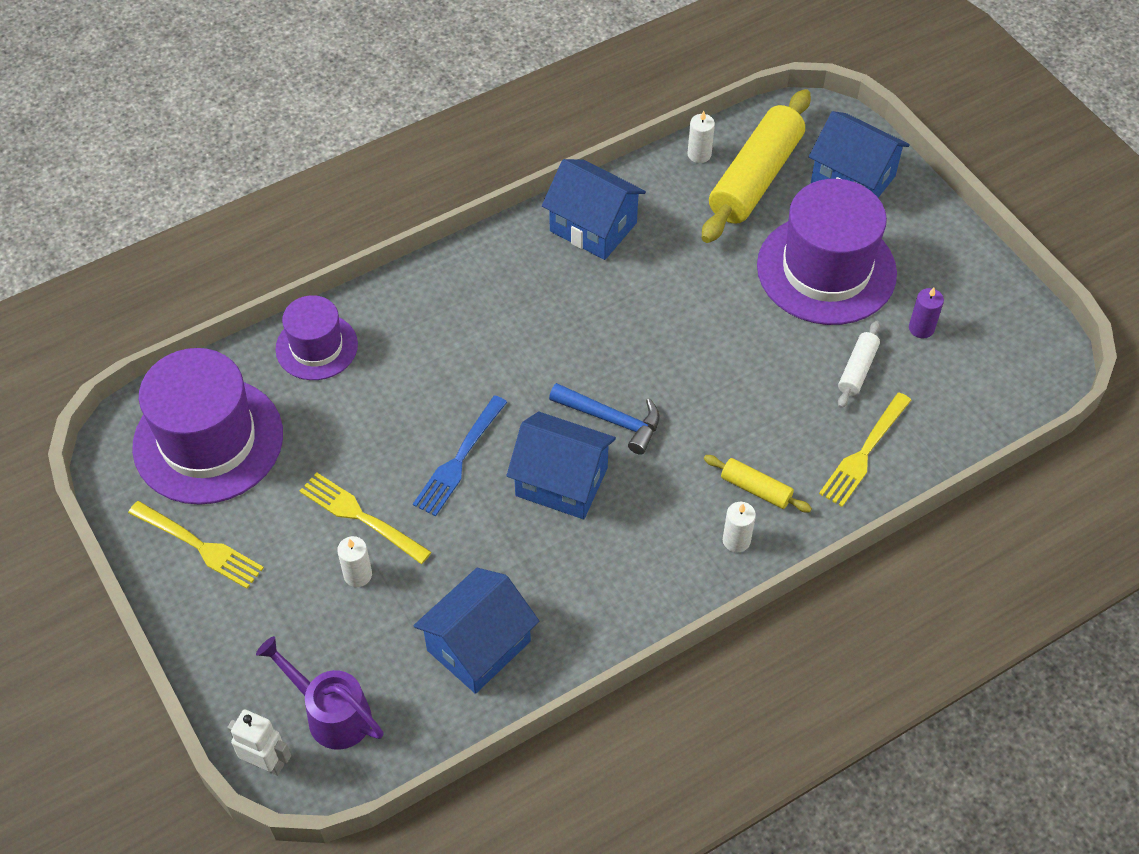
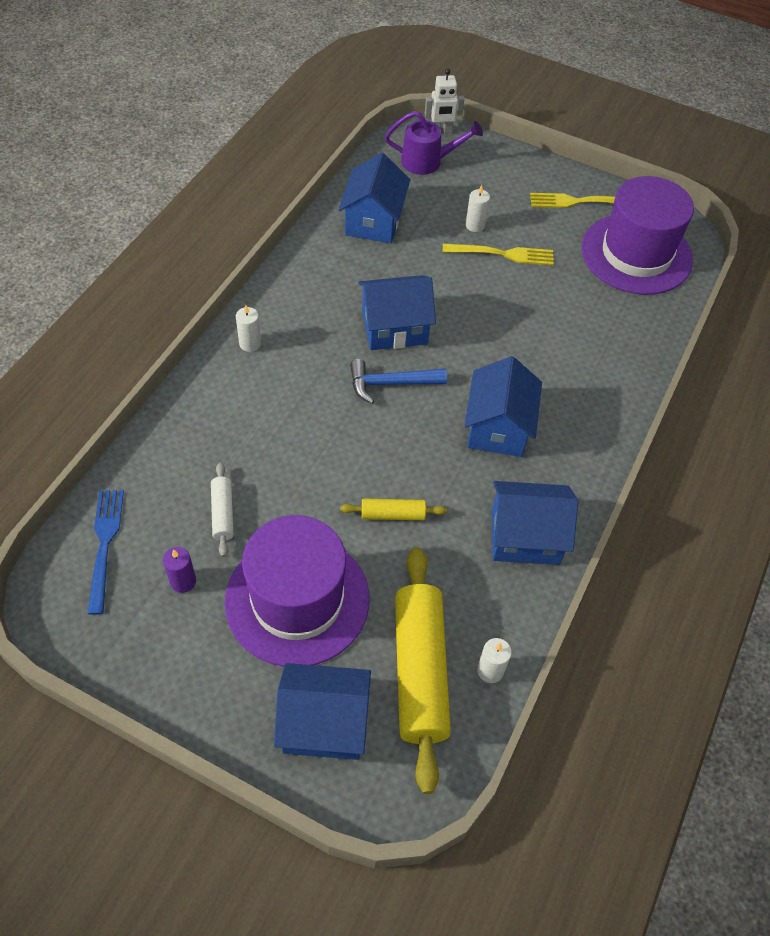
camera: 145 degrees right, 0 degrees up
(316, 347) = (634, 338): purple hat -> none
(459, 459) = (473, 312): blue fork -> blue fork (105, 545)
(538, 326) = (498, 427): none -> blue house
(756, 489) = (255, 383): yellow rolling pin -> yellow rolling pin (393, 514)
(864, 453) = (185, 446): yellow fork -> none

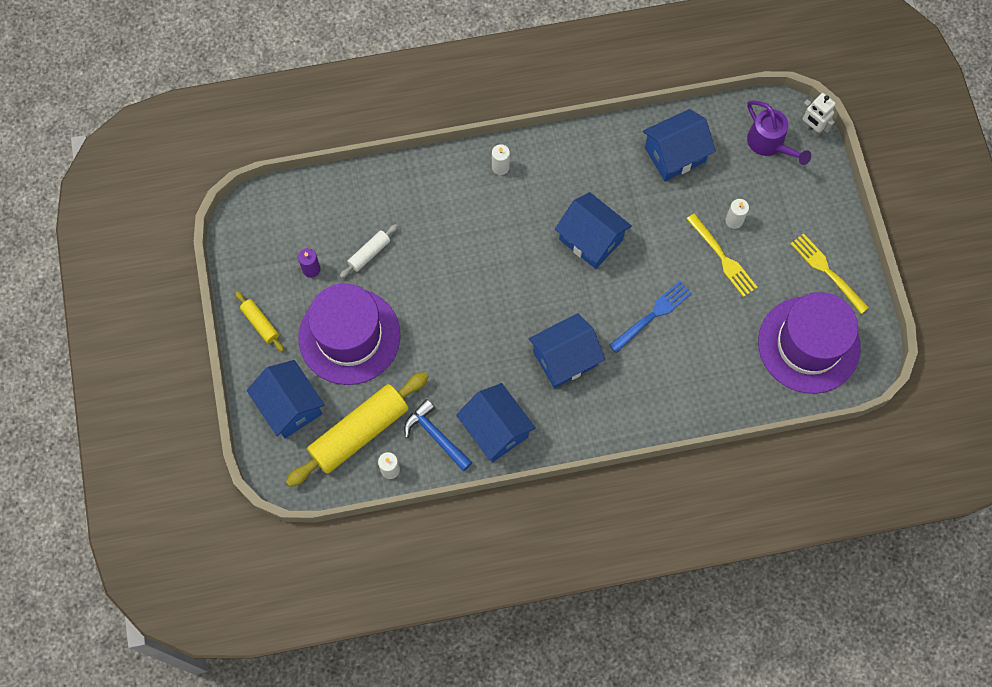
camera: 55 degrees right, 15 degrees up
(105, 545) = (299, 211): blue fork -> blue fork (652, 315)
(390, 383) = (543, 271): blue hammer -> blue hammer (436, 435)
(393, 514) = (447, 344): yellow rolling pin -> yellow rolling pin (260, 323)

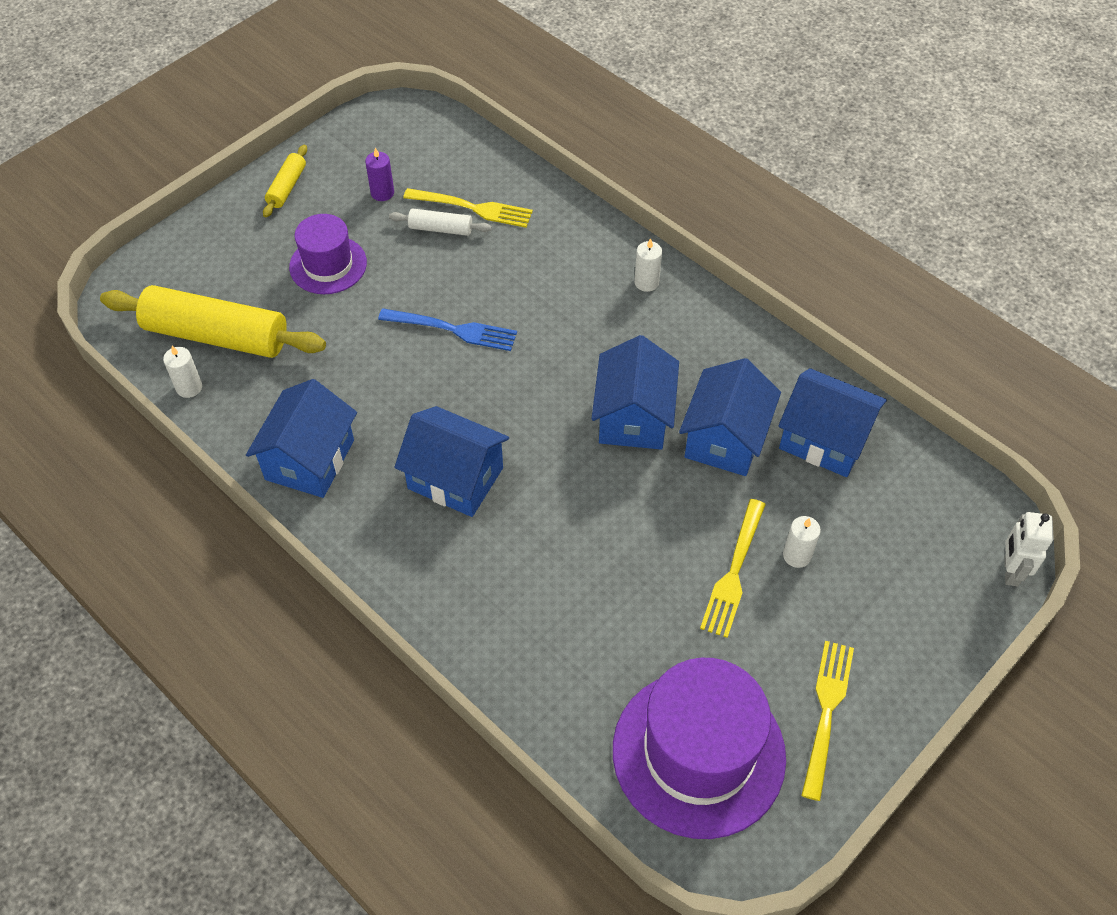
camera: 55 degrees right, 15 degrees down
(290, 406) = (207, 261): blue house -> blue house (725, 438)
(349, 336) = (328, 265): purple hat -> purple hat, size x0.57
(366, 224) = (473, 208): none -> yellow fork
(436, 435) = (261, 406): blue hammer -> none
(652, 315) = (588, 538): blue fork -> blue fork (453, 329)
(769, 144) = (940, 534): purple watering can -> none

